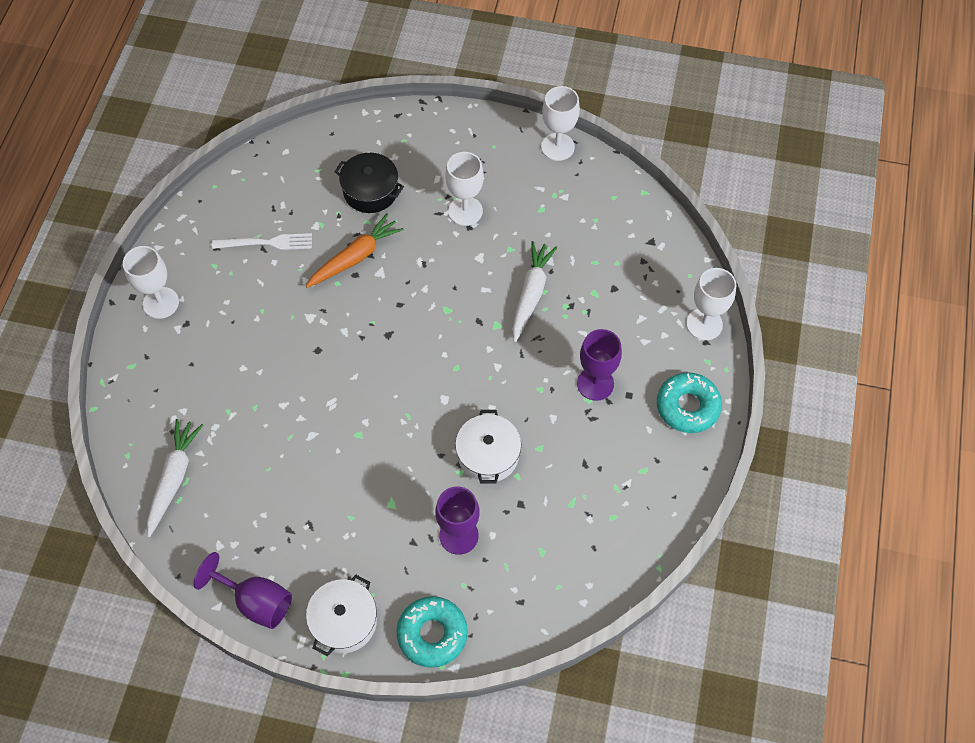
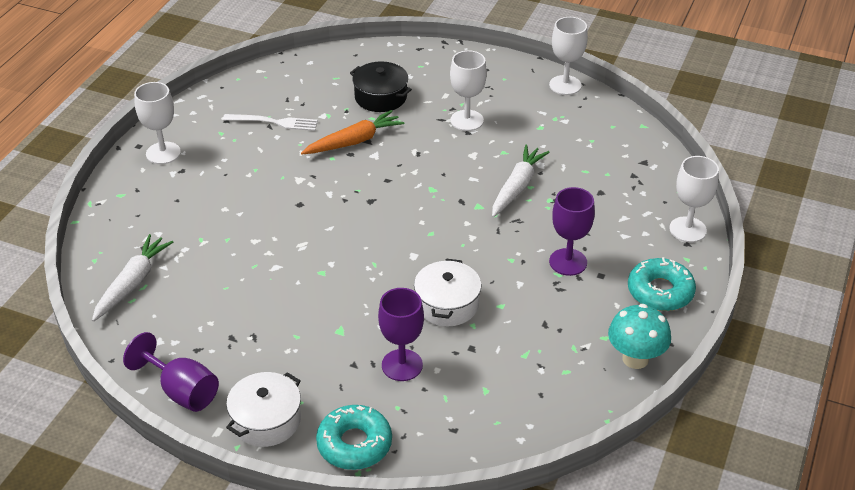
camera: 10 degrees right, 20 degrees down
(674, 491) = (635, 359): none -> turquoise mushroom

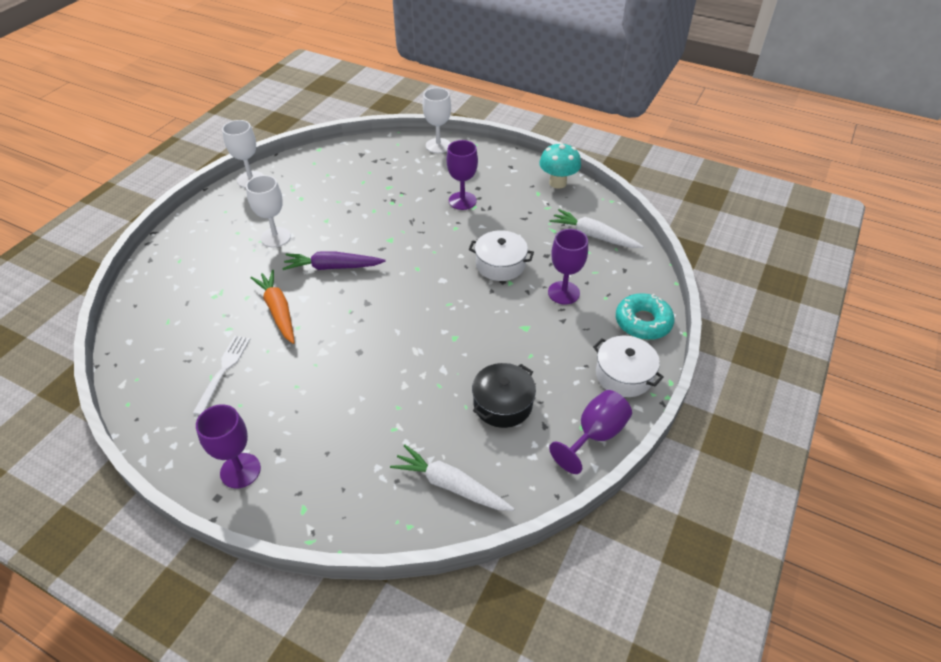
camera: 85 degrees left, 5 degrees up
(163, 153) = (240, 470): white goblet -> purple goblet
(381, 97) = (216, 289): black pot -> black pot (502, 404)
(424, 168) = (333, 267): none -> purple carrot
(517, 187) = (372, 217): white carrot -> white carrot (593, 236)
(660, 291) = (497, 165): turquoise donut -> none

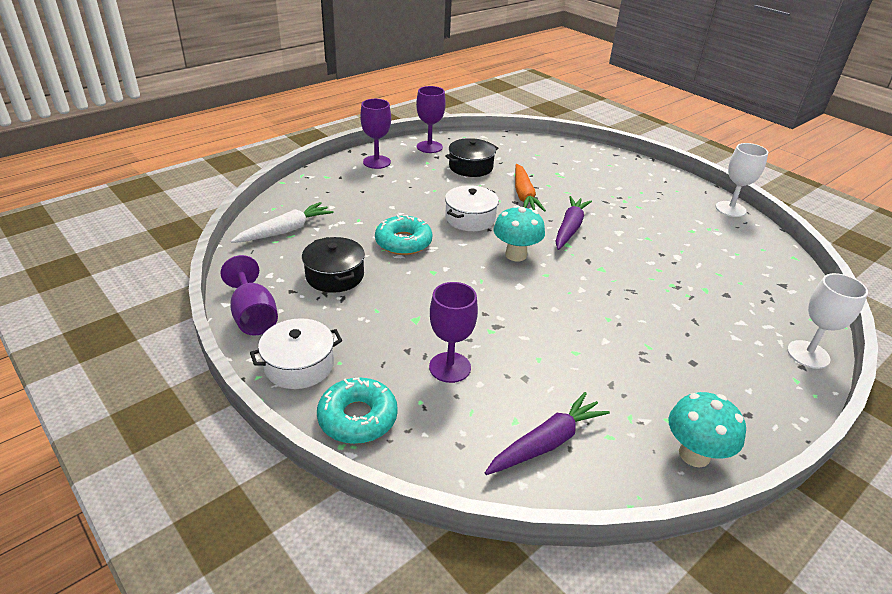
camera: 110 degrees right, 10 degrees down
(223, 371) = (471, 167): white fork -> black pot
(275, 237) = (627, 208): white goblet -> none
(278, 310) = (524, 195): orange carrot -> orange carrot turned 90 degrees clockwise
(397, 292) = (516, 255): none -> turquoise mushroom
(418, 374) = (403, 242): none -> turquoise donut
(462, 201) = (664, 339): purple goblet -> purple goblet (429, 147)
(500, 264) = (525, 333): white pot -> white pot (470, 218)
(593, 236) = (546, 443): white carrot -> purple carrot

